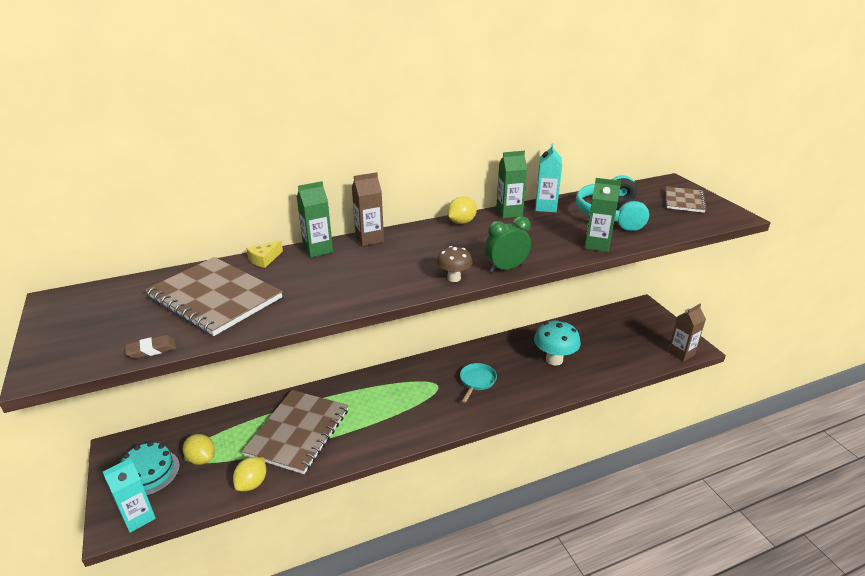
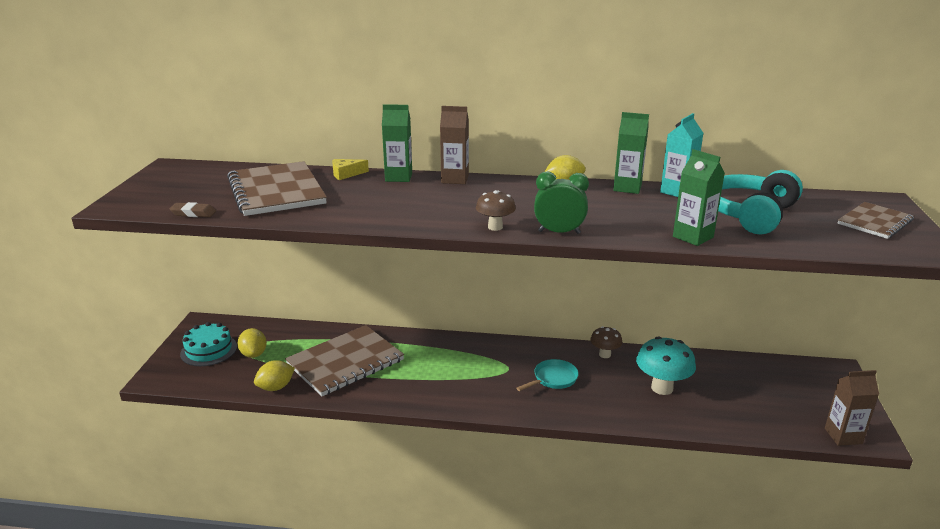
camera: 30 degrees right, 5 degrees down
(138, 517) = (176, 378): turquoise carton -> none
(496, 347) = (604, 354): none -> brown mushroom

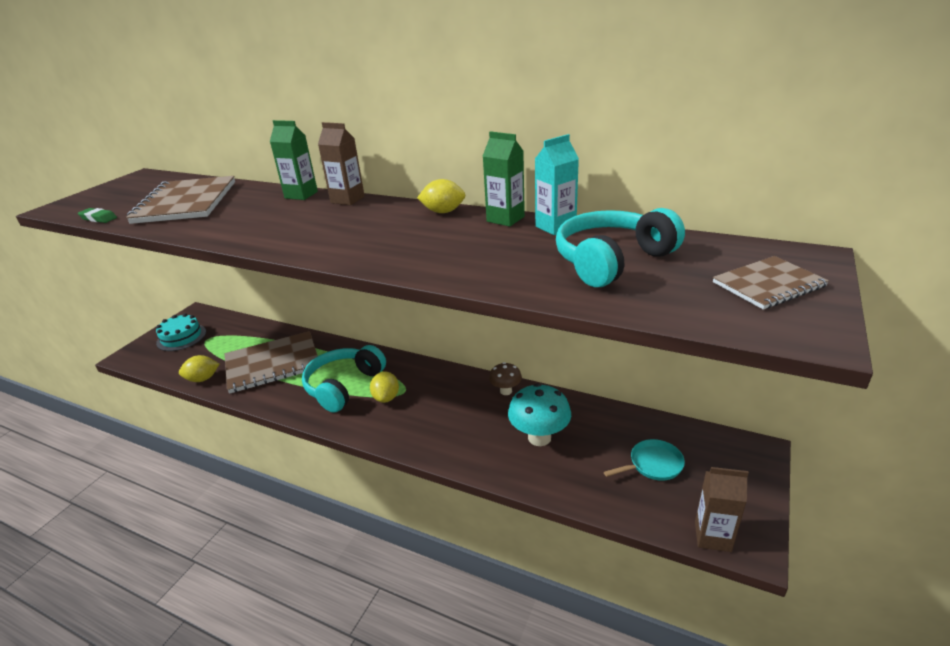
camera: 20 degrees right, 5 degrees up
(193, 213) = (98, 218): brown eraser -> green eraser
(254, 354) = (210, 346): yellow lemon -> yellow lemon (386, 397)
(346, 174) = (262, 189): yellow cheese -> none
(442, 372) = (343, 386): none -> turquoise headphones
(495, 227) = (322, 252): brown mushroom -> none
(553, 379) = (438, 409): turquoise pan -> turquoise pan (653, 464)
(559, 232) = (376, 264): green clock -> none
(693, 237) = (512, 283): green carton -> none

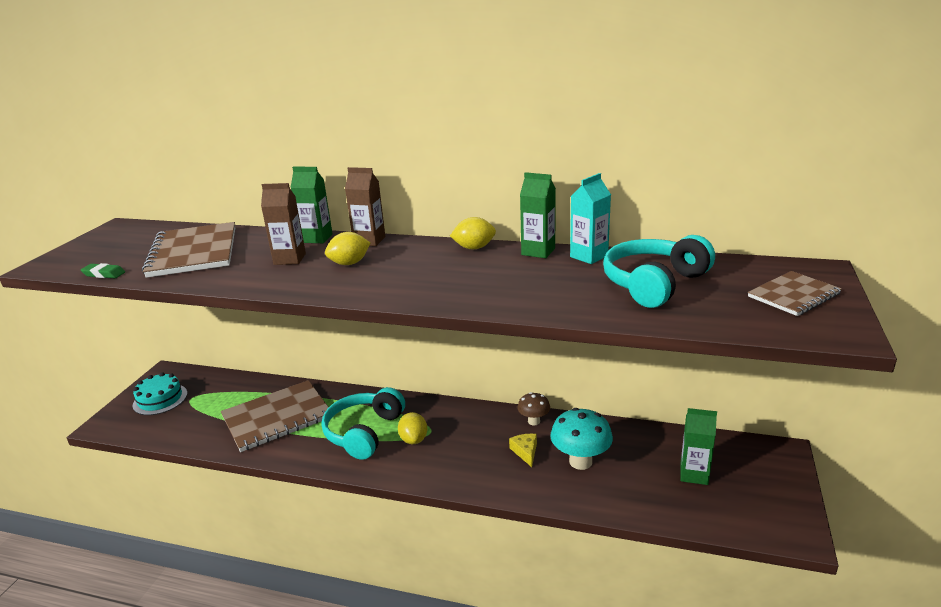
camera: 10 degrees left, 5 degrees down
(203, 379) = (203, 440): yellow lemon -> yellow lemon (349, 263)
(488, 421) = (525, 452): none -> yellow cheese
(653, 464) = (694, 474): turquoise pan -> green carton
(712, 536) = (764, 530): brown carton -> brown carton (289, 259)

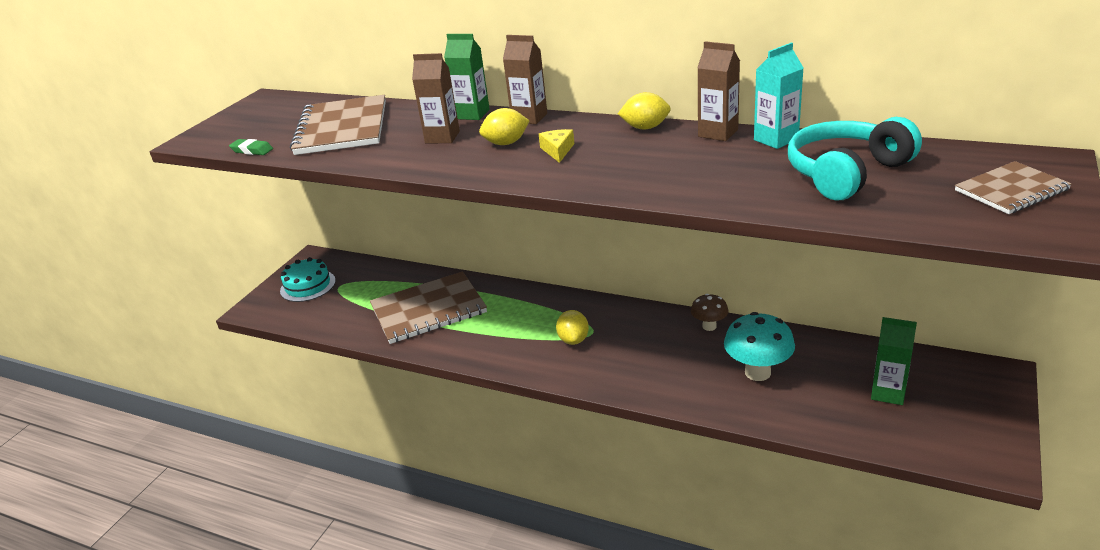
camera: 10 degrees right, 5 degrees up
(364, 432) = (520, 329): turquoise headphones -> none
(525, 452) = (696, 359): yellow cheese -> yellow cheese (557, 150)
(538, 251) = (718, 133): green carton -> brown carton

